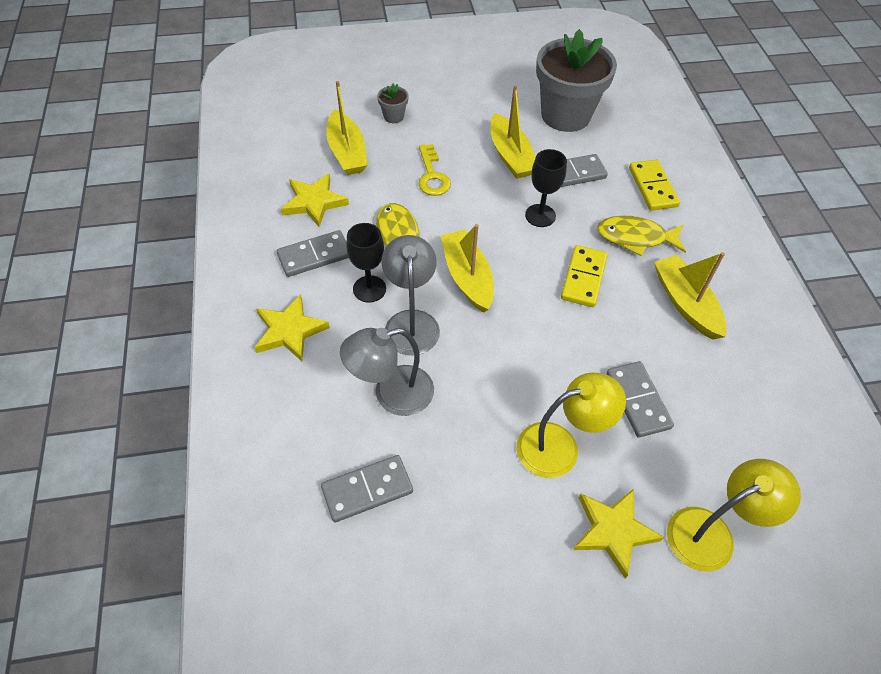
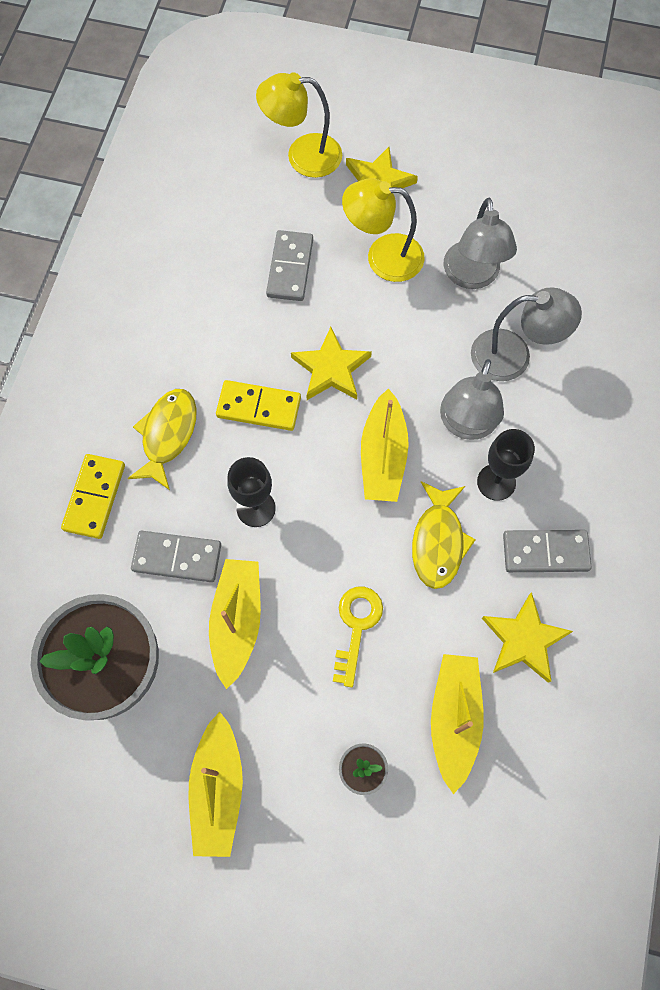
camera: 155 degrees left, 15 degrees up
(289, 331) = (596, 462): yellow star -> yellow star (331, 368)
(367, 489) = (563, 282): grey domino -> none
(462, 459) = (472, 276): none -> grey lamp
(583, 278) = (258, 407): yellow domino -> yellow domino turned 60 degrees clockwise
(635, 238) = (167, 435): yellow fish -> yellow fish turned 105 degrees counterclockwise
(685, 303) = (175, 340): yellow boat -> yellow boat (218, 789)

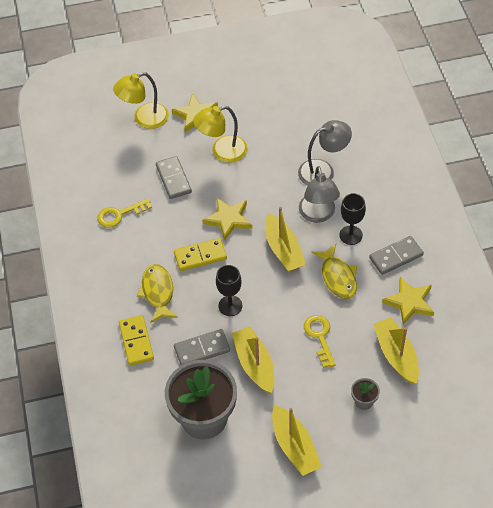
camera: 25 degrees left, 15 degrees down
(185, 288) = (119, 214): none -> yellow key
(472, 276) = (277, 141): grey lamp -> none

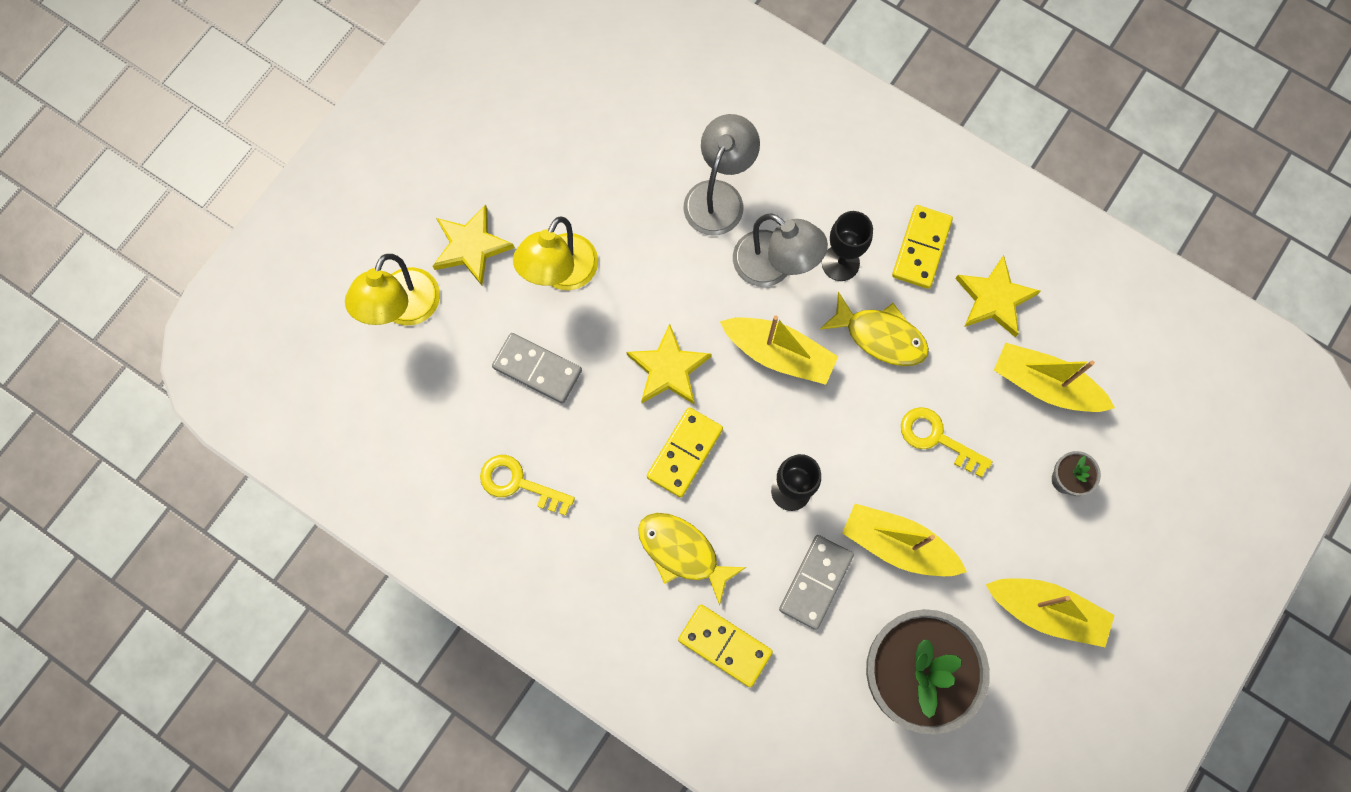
camera: 45 degrees left, 20 degrees up
(119, 214) = (518, 483): yellow key -> yellow key turned 90 degrees clockwise
(396, 257) = (921, 248): grey domino -> yellow domino

